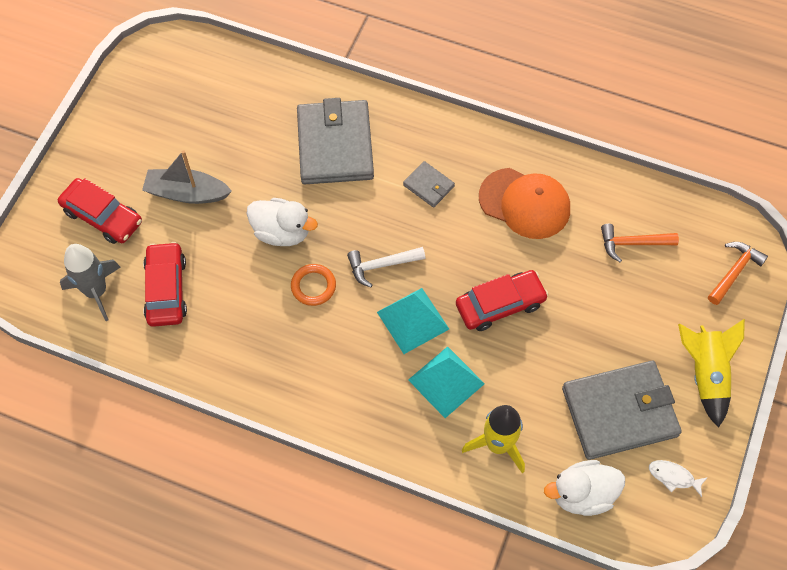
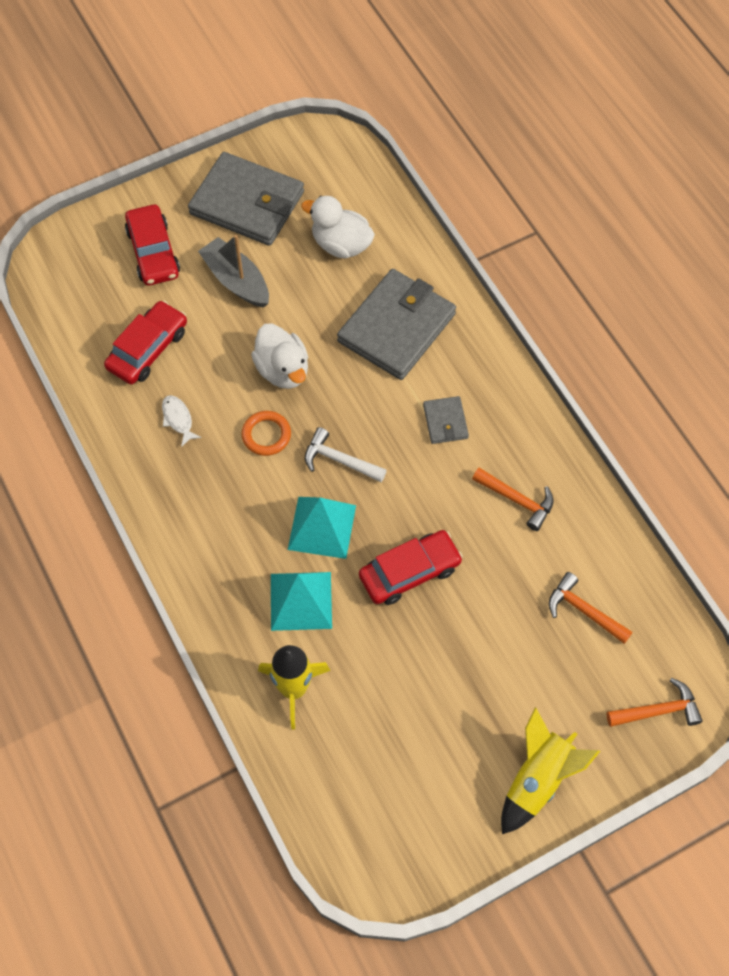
camera: 40 degrees right, 0 degrees up
(96, 291) = (93, 310): grey rocket -> none
(500, 305) = (410, 572): red car -> red car turned 45 degrees counterclockwise
(525, 203) = (517, 500): orange cap -> orange hammer
(582, 494) = (325, 790): white duck -> white duck (341, 244)
(619, 412) = (426, 748): grey wallet -> grey wallet (247, 203)
(673, 477) = (420, 843): white fish -> white fish (178, 419)

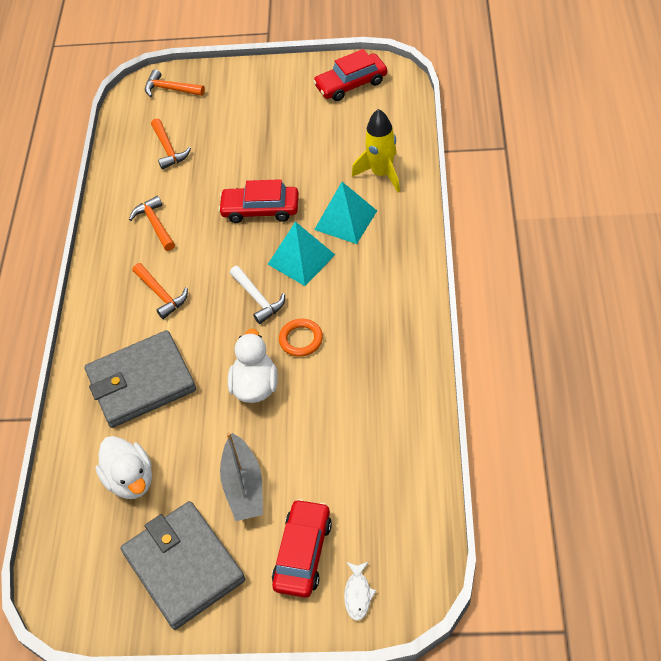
camera: 145 degrees left, 10 degrees down
(148, 349) = (358, 454): red car -> red car (351, 84)
(178, 419) = (364, 381): white fish -> white fish (358, 594)
(445, 421) = (161, 295): grey wallet -> orange hammer
(538, 779) = (265, 83): yellow rocket -> none

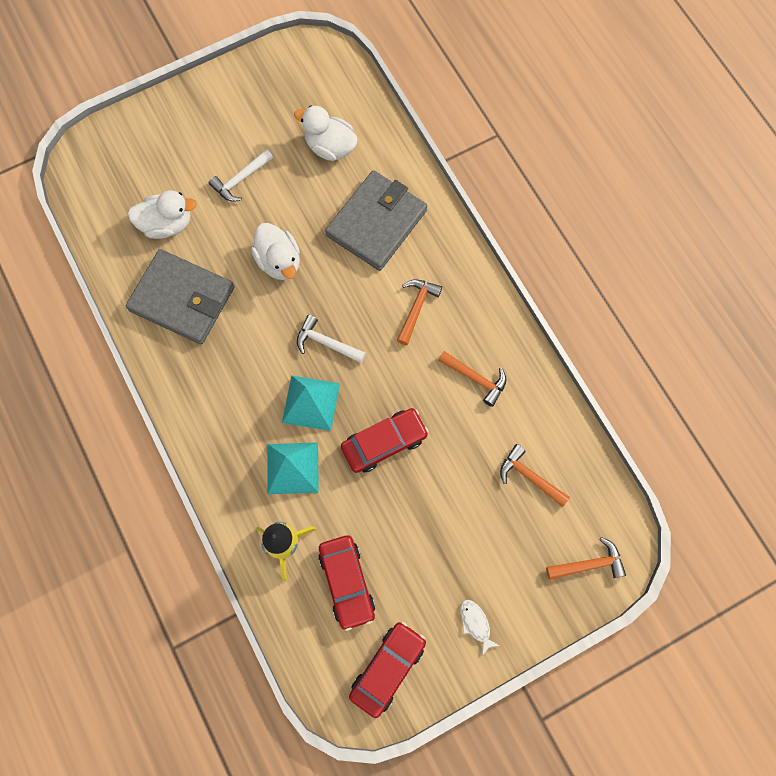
camera: 145 degrees right, 20 degrees up
(161, 295) = (416, 308): orange hammer -> orange hammer turned 90 degrees clockwise
(184, 567) = (250, 108): grey wallet -> grey wallet (182, 299)
(244, 486) = (240, 180): grey boat -> white hammer
(301, 339) = (265, 320): orange ring -> none
(303, 553) = (169, 154): red car -> red car (347, 582)
(346, 473) = (167, 224): none -> white duck
(358, 594) = (116, 145): white fish -> white fish (476, 623)

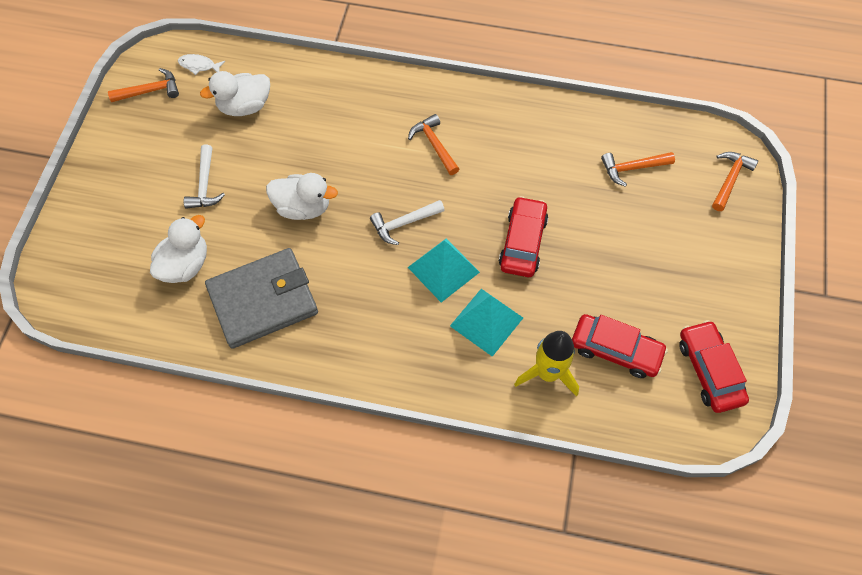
camera: 50 degrees left, 10 degrees down
(376, 223) = (339, 121): grey wallet -> none
(476, 379) = (526, 147): orange hammer -> orange hammer (150, 91)
(476, 623) = (719, 283): white fish -> white fish (199, 65)

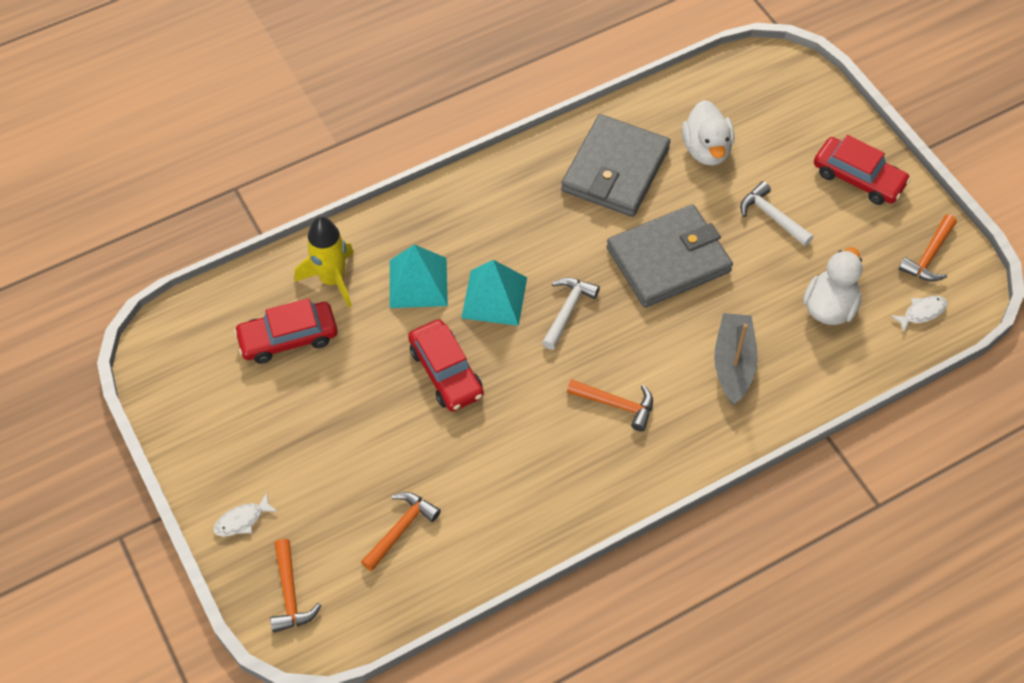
camera: 140 degrees right, 5 degrees down
(303, 207) = (668, 260): white duck -> grey wallet
(339, 117) = (733, 364): none -> grey boat
(709, 370) = (193, 379): red car -> red car (858, 178)
(734, 244) = (242, 520): none -> white fish

